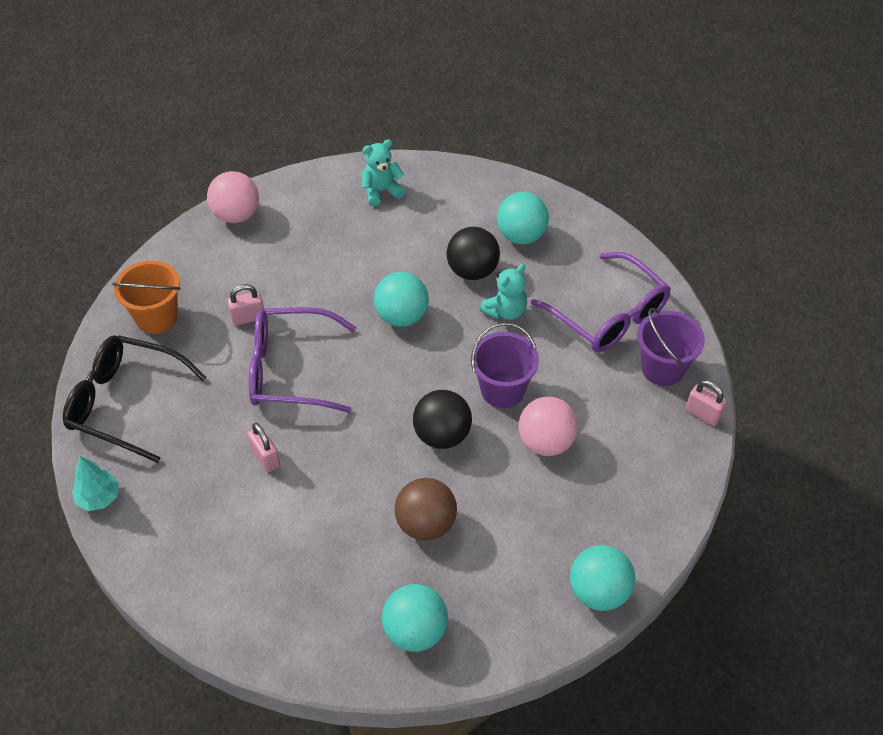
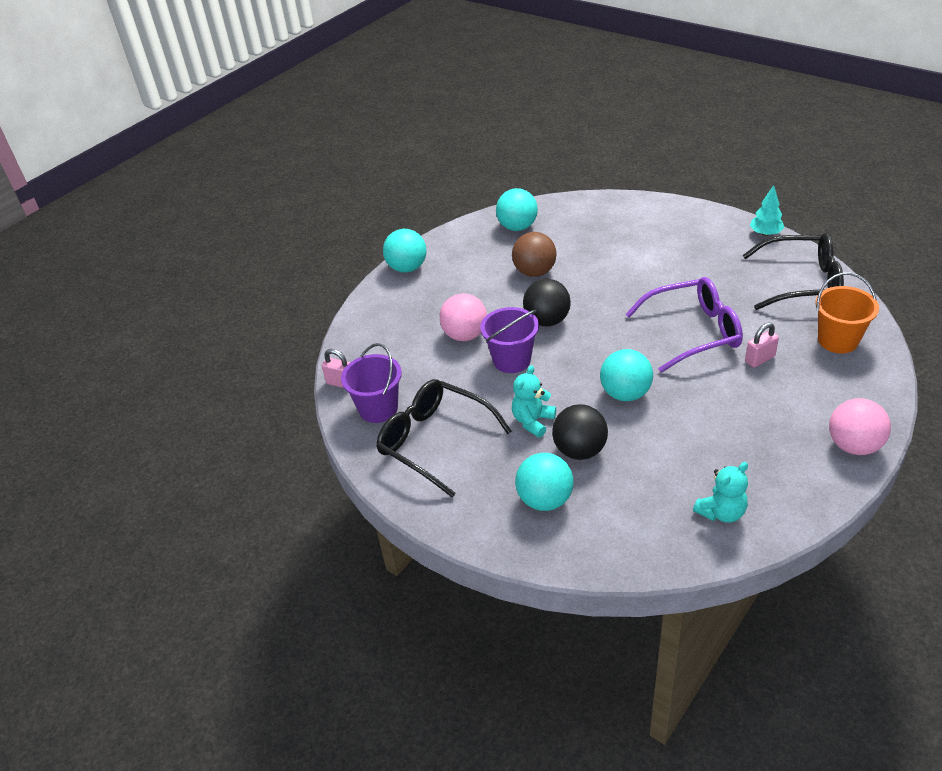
camera: 170 degrees right, 10 degrees down
(265, 458) = (670, 278): pink padlock -> none
(608, 315) = (434, 441): purple glasses -> black glasses

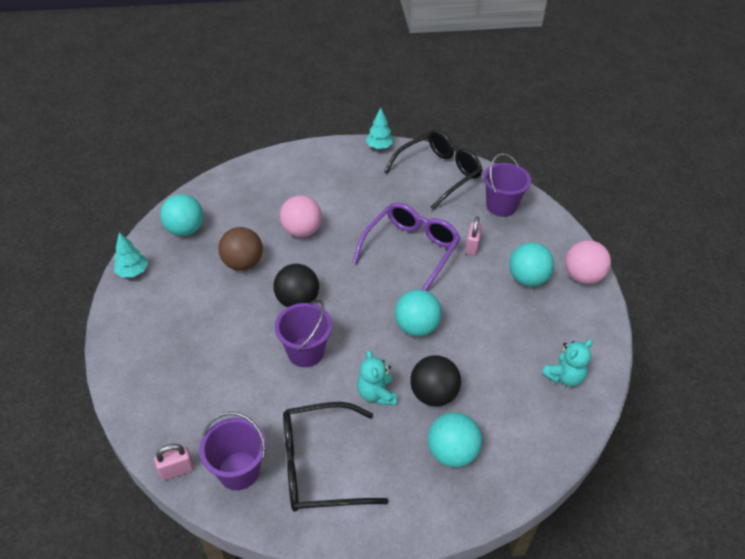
camera: 50 degrees left, 5 degrees up
(407, 268) = (121, 320): turquoise ball -> turquoise ball (527, 279)
(448, 239) = (133, 272): none -> turquoise tree
(465, 335) = (243, 353): pink ball -> pink ball (302, 231)
(721, 512) = (564, 376): turquoise teddy bear -> turquoise teddy bear turned 45 degrees clockwise
(838, 340) = (501, 206): orange bucket -> purple bucket

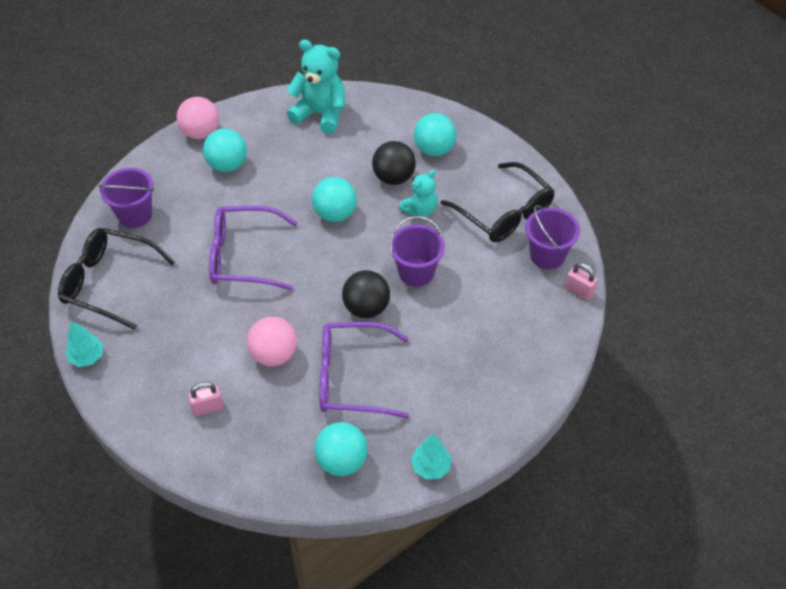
camera: 120 degrees left, 5 degrees up
(243, 263) = (352, 378): brown ball -> purple glasses
(472, 247) = (209, 215): pink padlock -> pink padlock (208, 408)
(564, 376) = (320, 114): turquoise teddy bear -> turquoise teddy bear, size x1.68

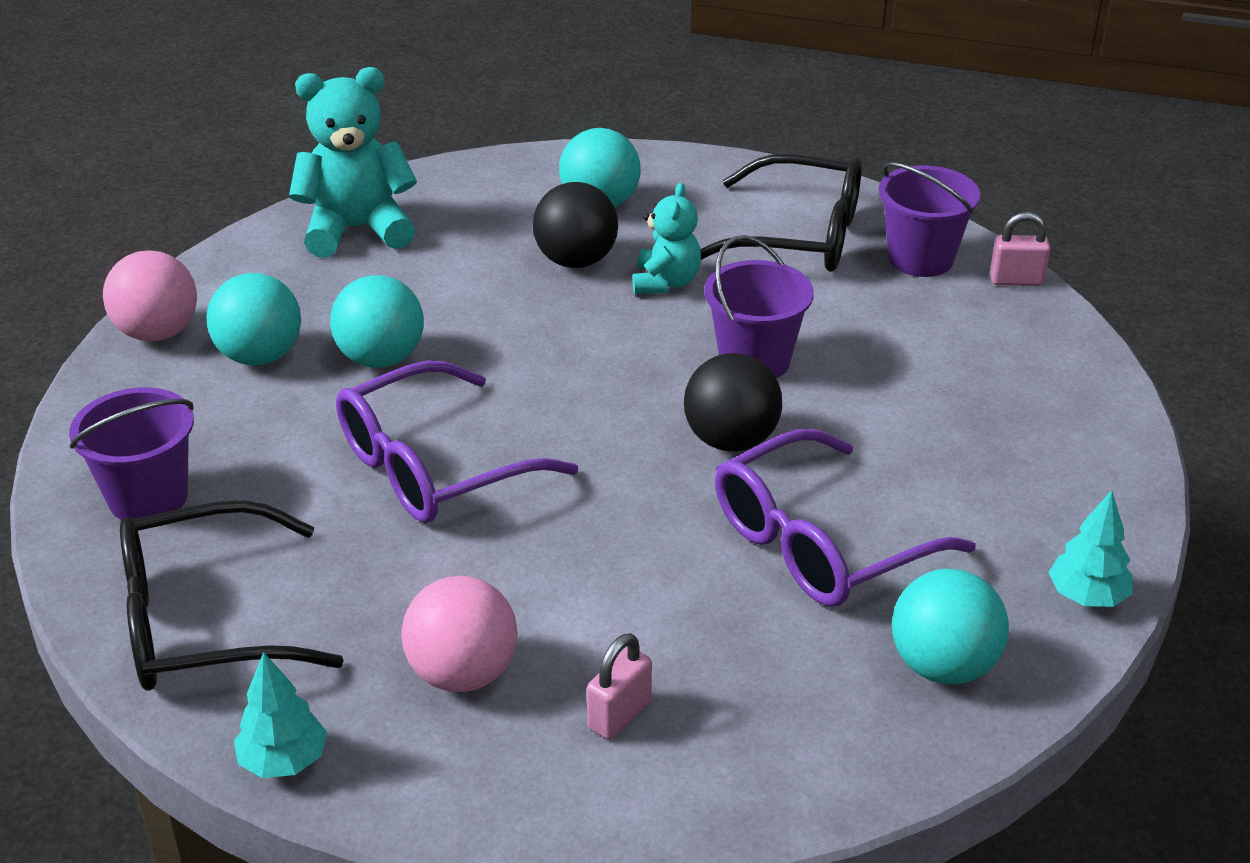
camera: 35 degrees left, 15 degrees down
(274, 355) = (650, 577): pink ball -> pink ball (463, 673)
(335, 214) = (532, 343): turquoise ball -> turquoise ball (381, 358)

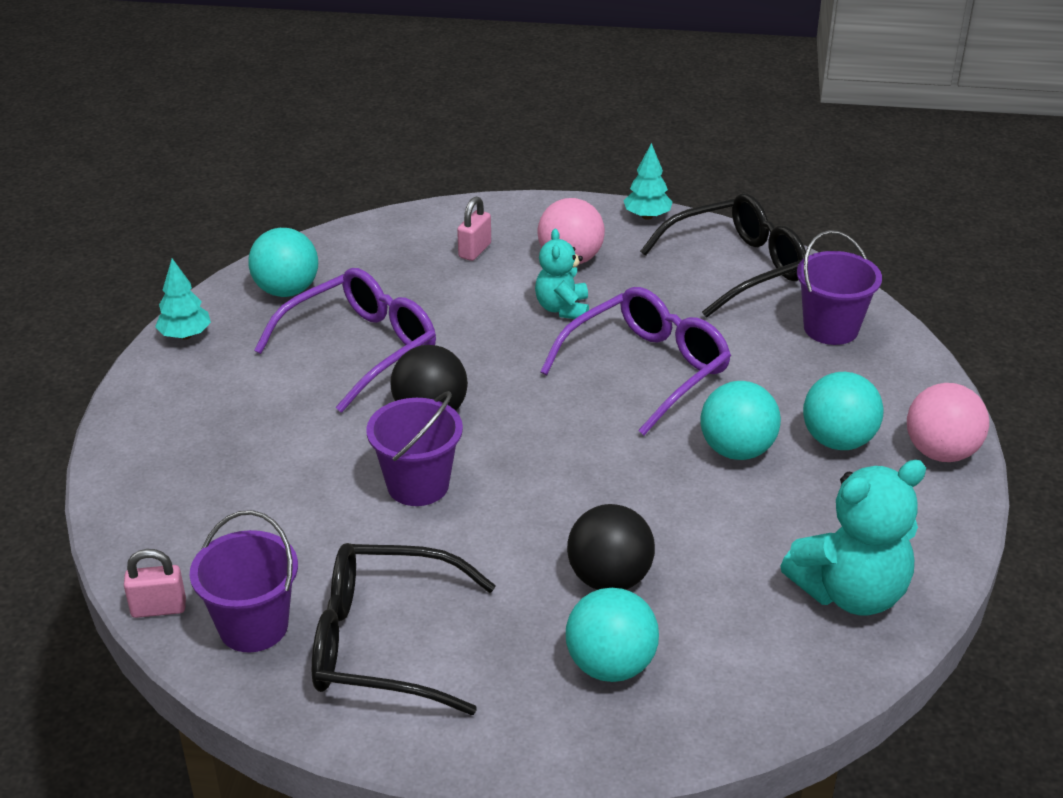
camera: 170 degrees right, 0 degrees up
(665, 282) = (513, 562): turquoise teddy bear -> turquoise teddy bear (562, 309)

